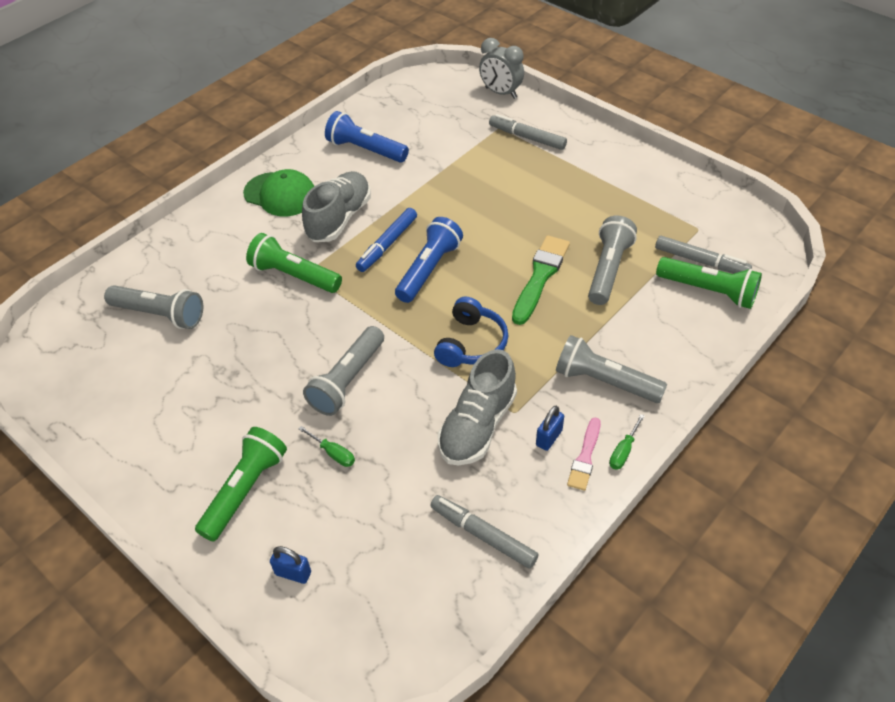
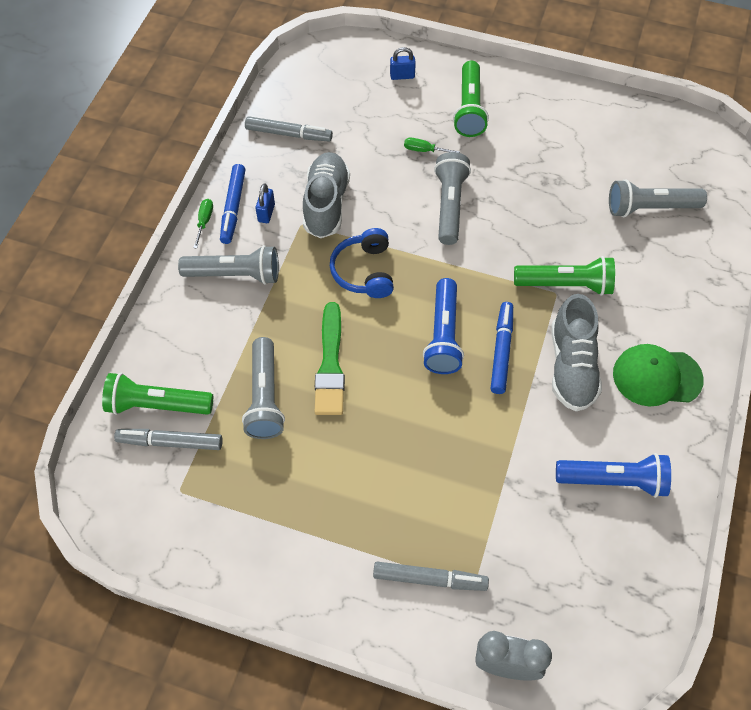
camera: 155 degrees right, 10 degrees up
(585, 457) = (233, 207): pink brush -> blue marker

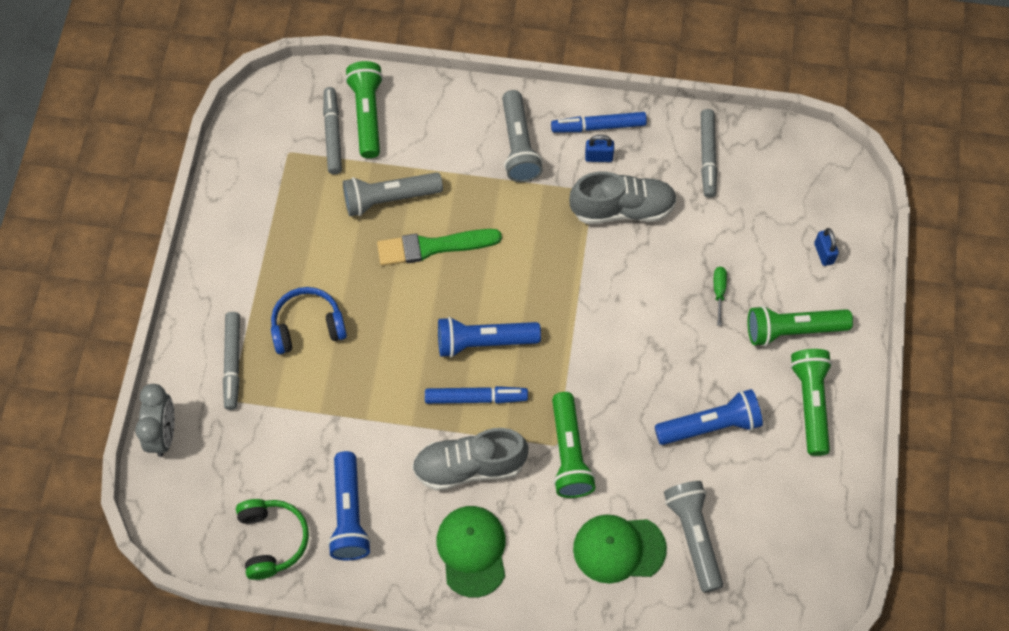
camera: 80 degrees right, 5 degrees up
(204, 222) = (575, 105): green screwdriver -> none
(364, 271) = (546, 258): blue headphones -> blue headphones (307, 326)
(449, 205) = (648, 327): grey flashlight -> none
(537, 110) = (810, 404): none -> green flashlight
(549, 179) = (710, 425): none -> blue flashlight
(638, 559) = (272, 540): none -> green headphones
(659, 262) = (619, 549): none -> green cap

